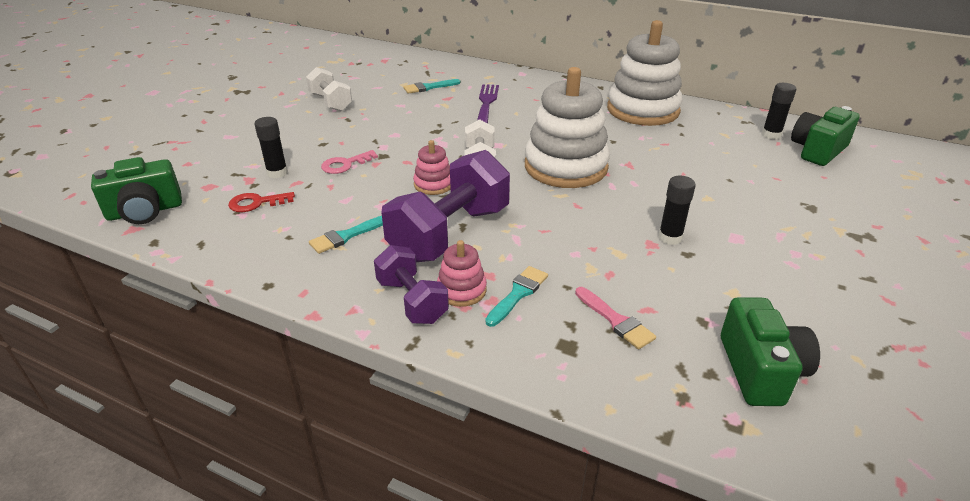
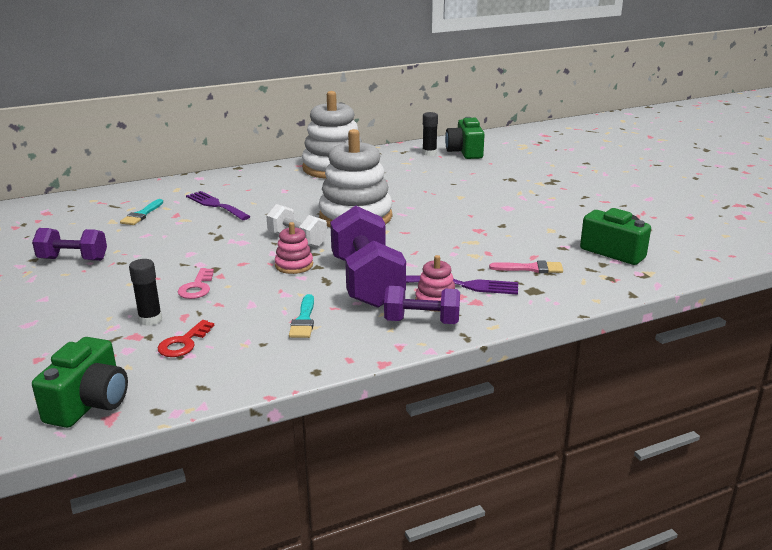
camera: 50 degrees left, 10 degrees down
(331, 102) = (73, 259): white dumbbell -> purple dumbbell
(518, 294) = (466, 285): turquoise brush -> purple fork
(670, 238) = (481, 222): black glue stick -> none

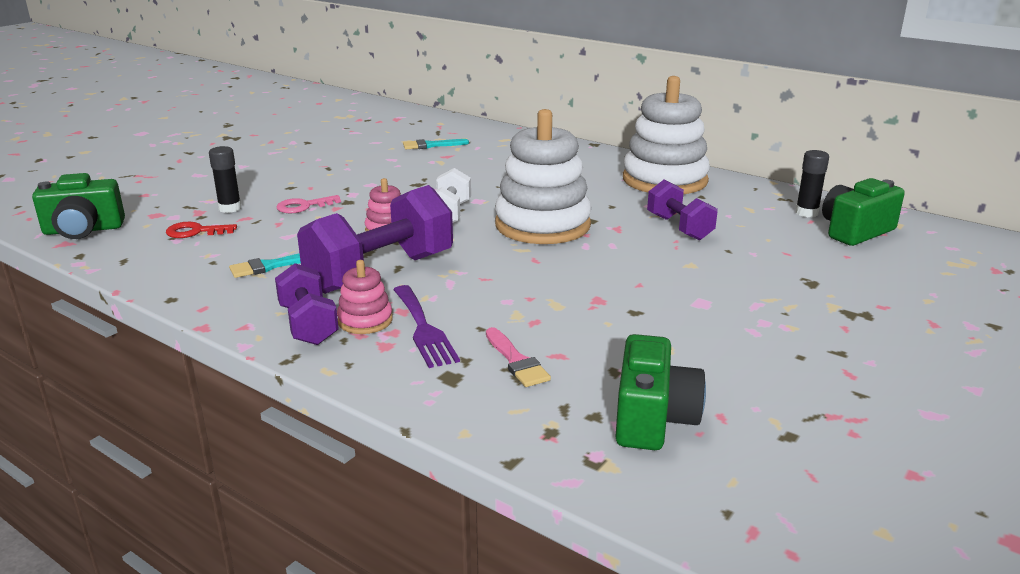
camera: 60 degrees right, 0 degrees up
(73, 259) = (318, 152): purple dumbbell -> purple dumbbell (679, 227)
(216, 205) = (488, 162): purple fork -> none

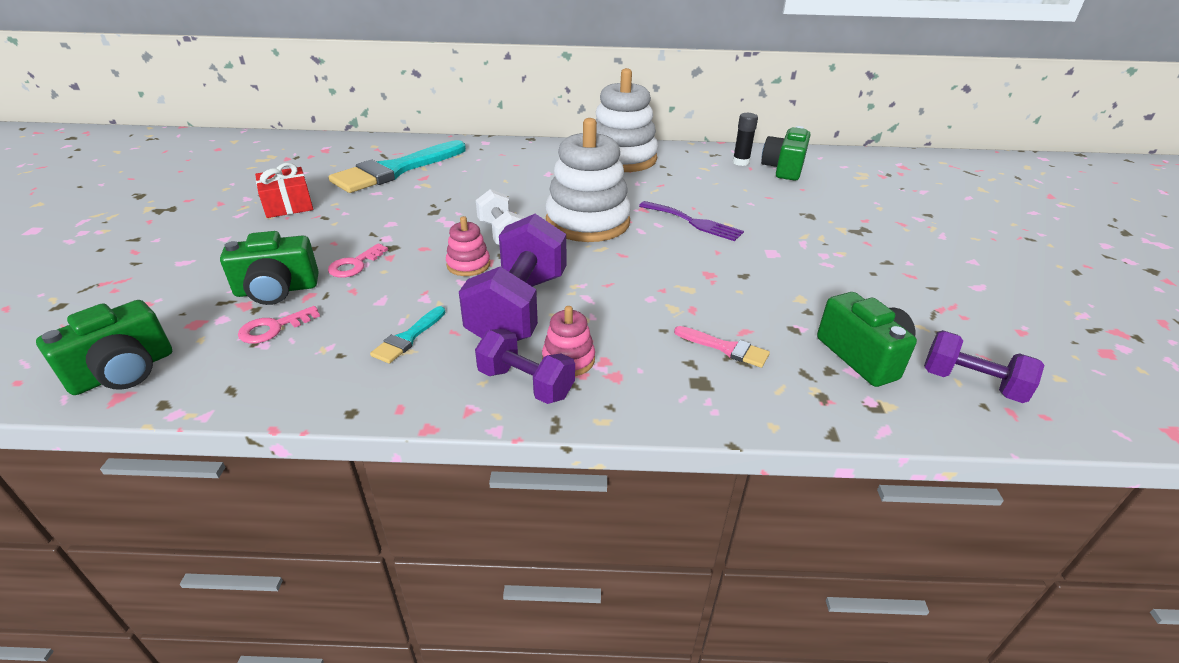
camera: 35 degrees left, 10 degrees up
(195, 232) = (273, 328): red key -> pink key
(230, 208) = (277, 290): black glue stick -> green camera
(314, 153) = (288, 204): none -> red gift
(423, 329) = (624, 348): purple fork -> purple fork (694, 222)
(431, 145) = (396, 170): turquoise brush -> turquoise brush, size x2.32
(679, 227) = (682, 196): purple dumbbell -> purple dumbbell (971, 384)

